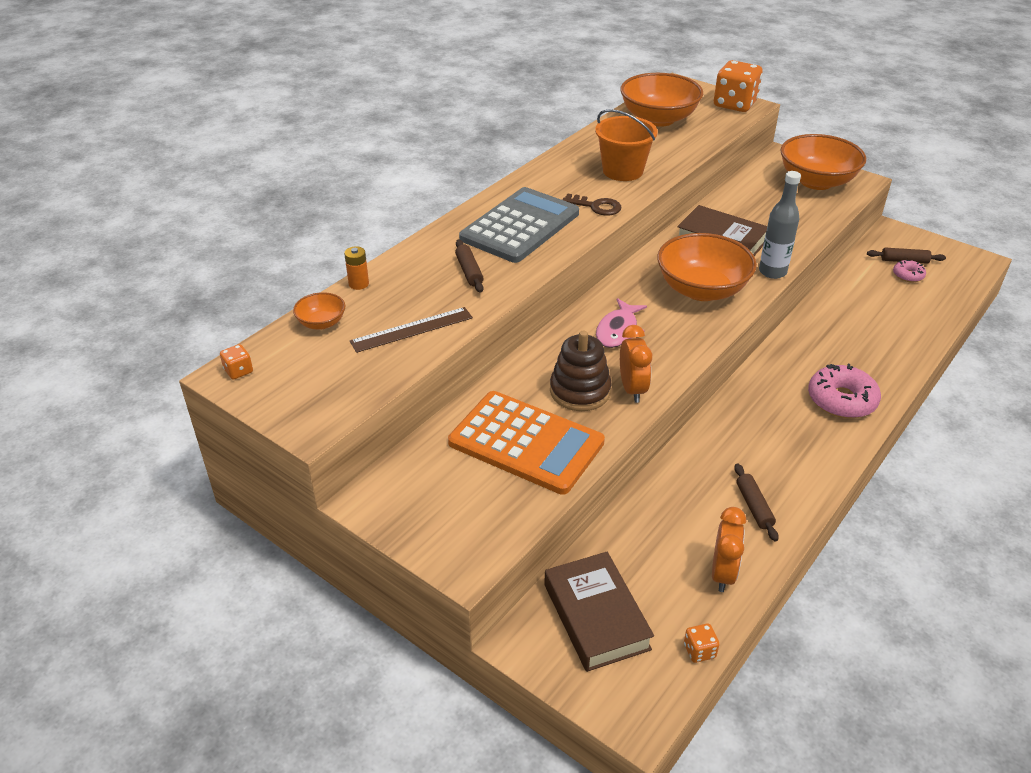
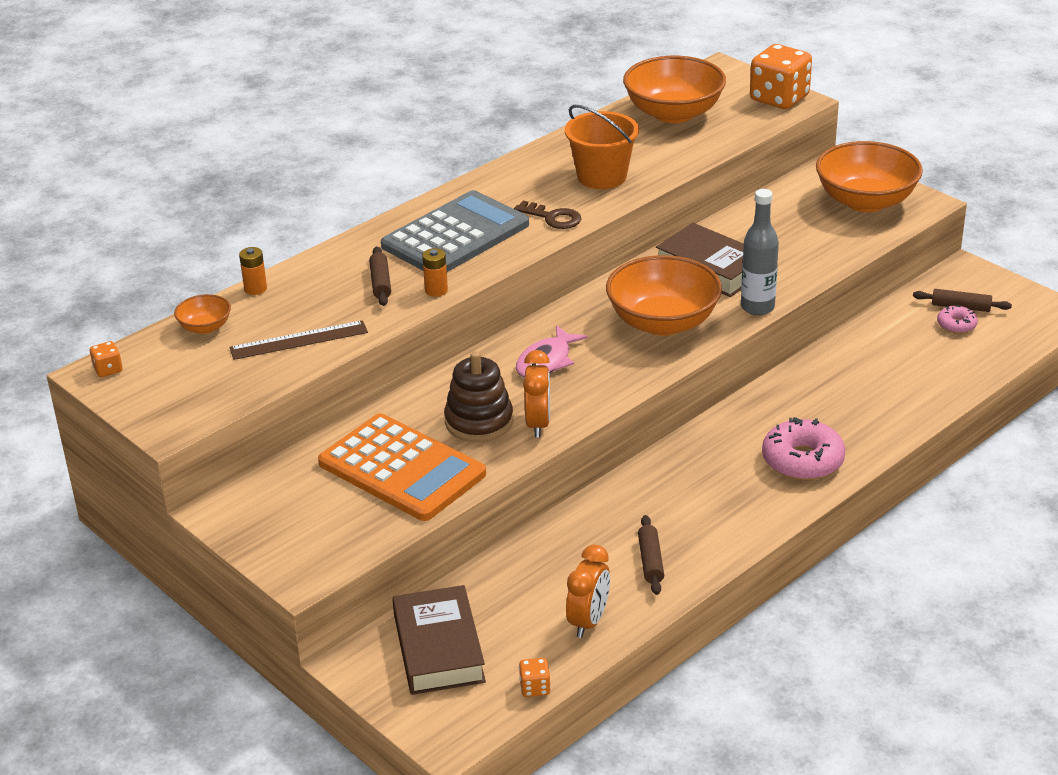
camera: 10 degrees right, 5 degrees down
(520, 275) = (436, 290): none -> orange battery

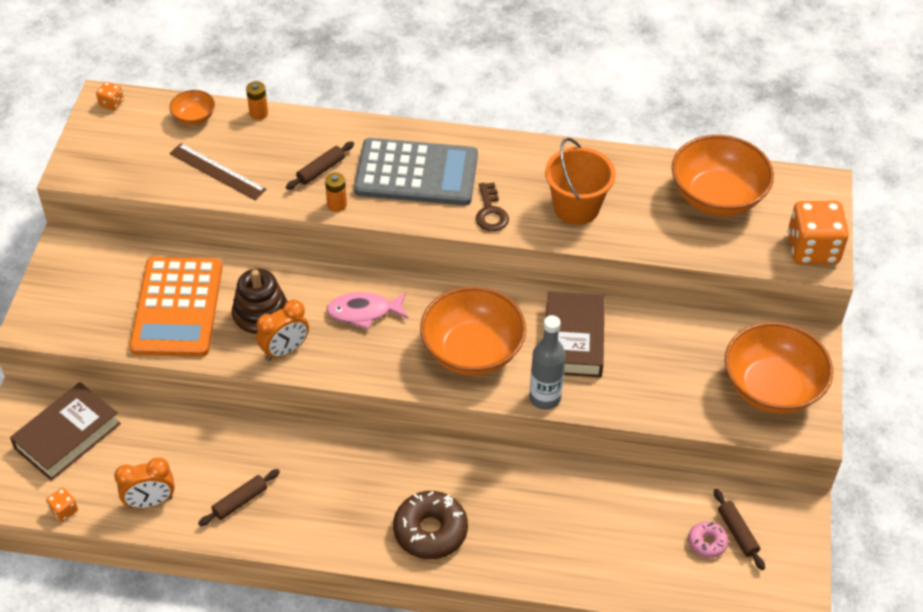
camera: 50 degrees right, 15 degrees up
(802, 460) = (430, 531): pink donut -> brown donut

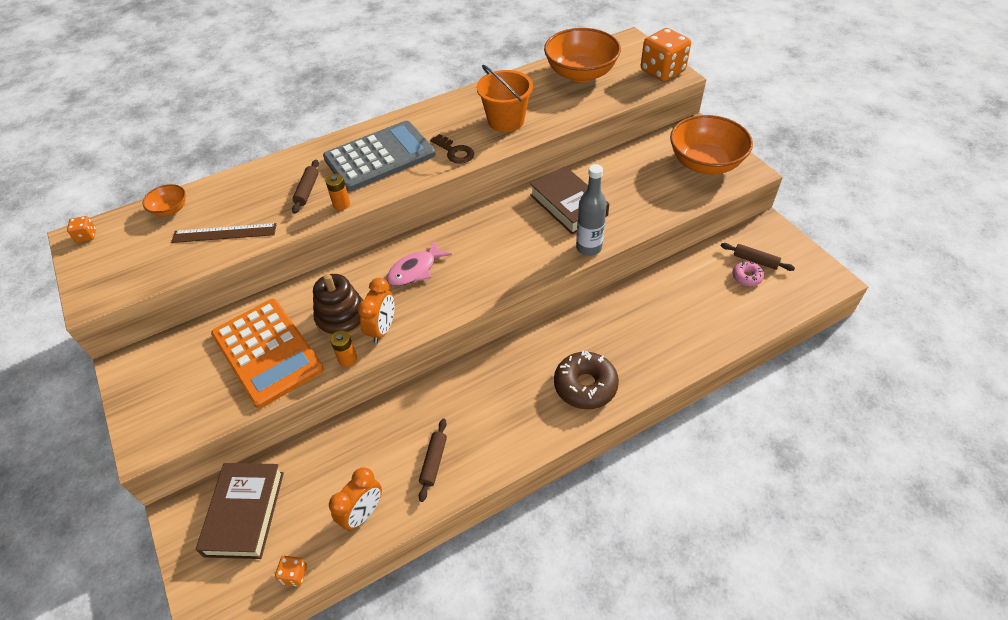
camera: 35 degrees left, 0 degrees up
(258, 113) = (222, 181): orange battery -> orange battery (347, 359)
(472, 351) = (513, 249): orange bowl -> none

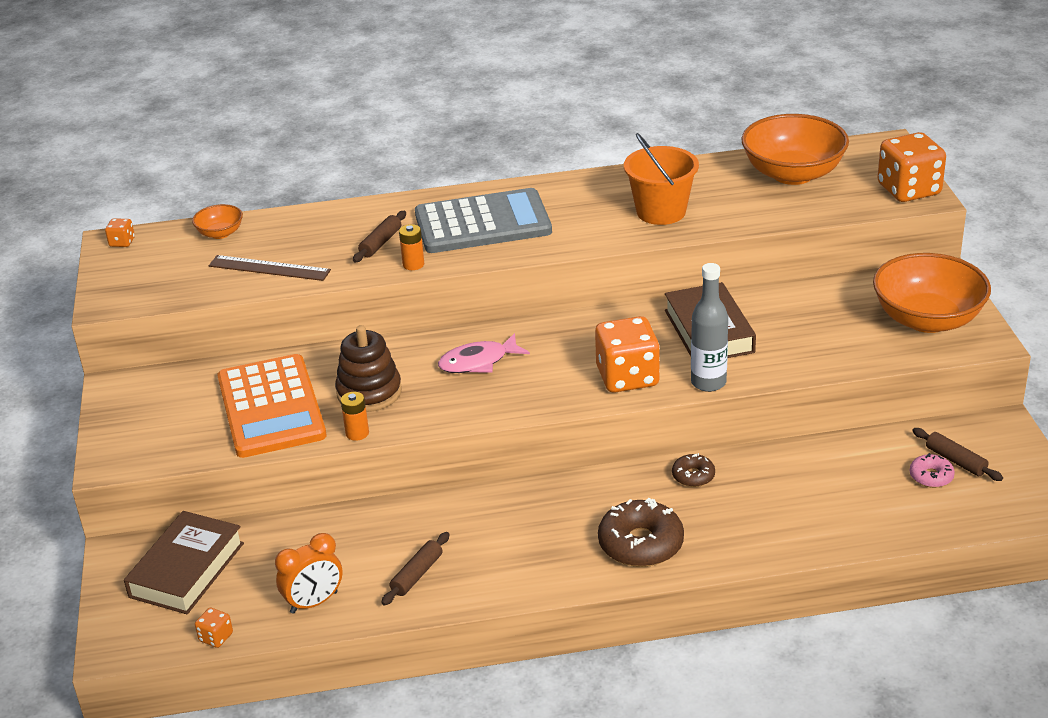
camera: 20 degrees right, 15 degrees down
(382, 329) = (410, 413): orange clock -> none
(455, 152) = (577, 234): brown key -> none
(530, 257) = (627, 377): none -> orange dice
(594, 317) = (693, 476): none -> brown donut

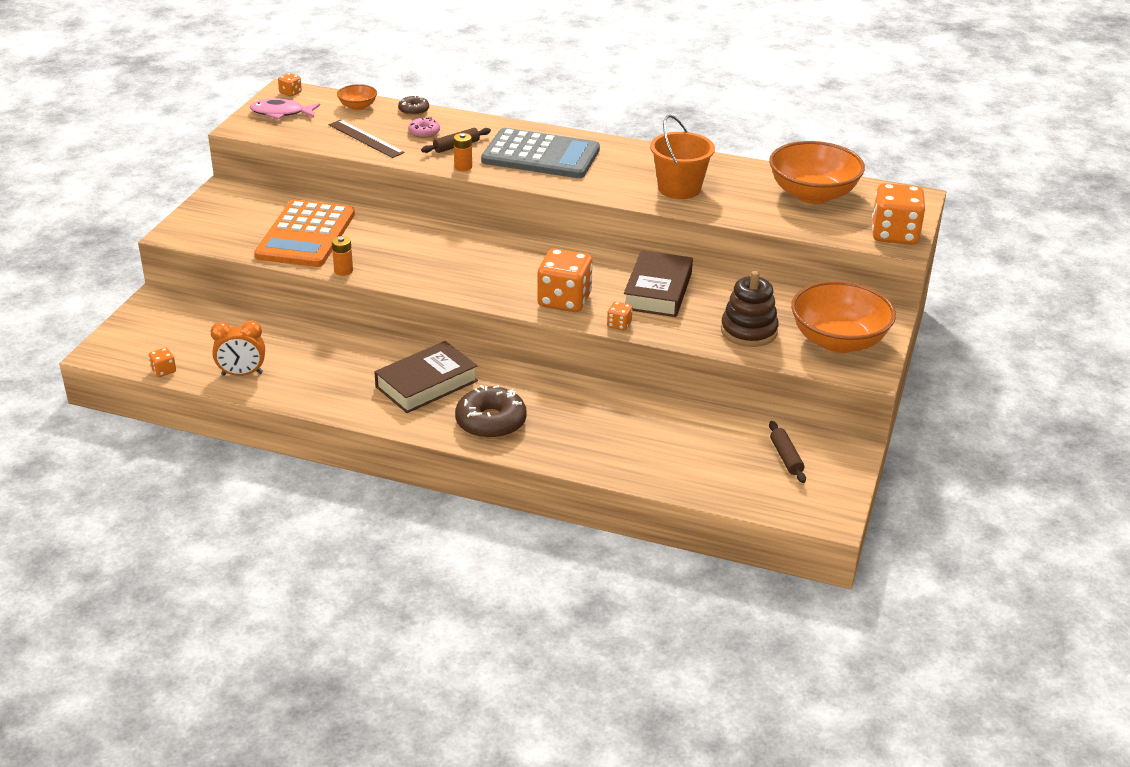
camera: 25 degrees right, 0 degrees up
(186, 570) = (185, 324): brown book -> brown book (426, 384)
(369, 392) = (378, 248): brown stacking toy -> brown stacking toy (749, 331)
(417, 575) = (322, 383): brown rolling pin -> none
(478, 362) = (470, 254): pink fish -> pink fish (281, 113)
(693, 476) = (574, 393): brown donut -> brown donut (414, 110)
(708, 382) = (619, 325): grey bottle -> orange dice
(931, 476) = (754, 460): pink donut -> pink donut (424, 132)

